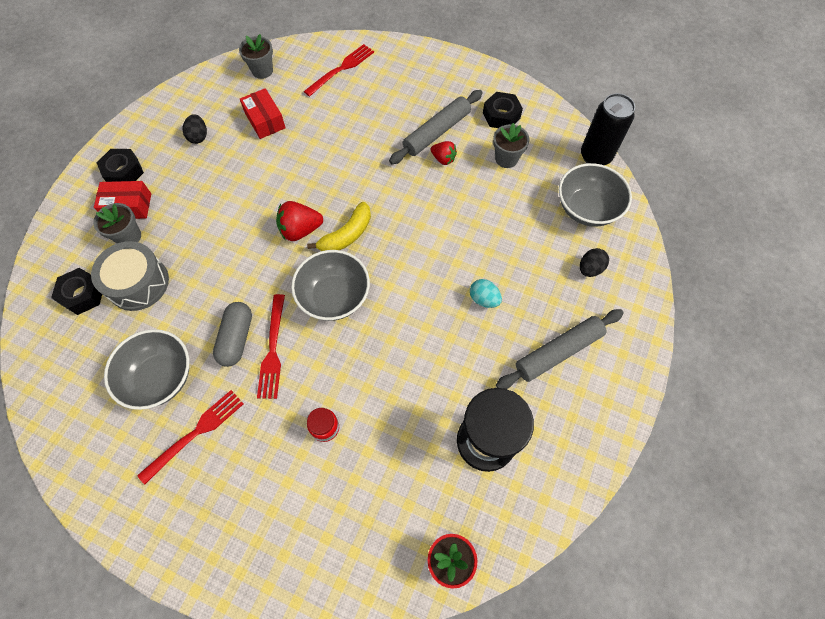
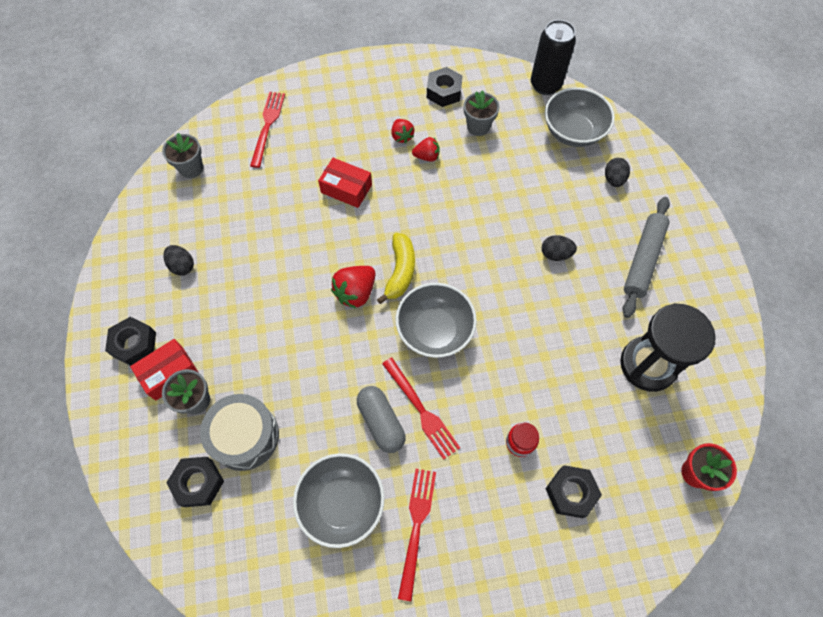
camera: 35 degrees left, 0 degrees up
(265, 120) = (235, 213): red box -> red box (346, 189)
(331, 496) = (571, 493): none -> black nut
(436, 132) = (402, 136): grey rolling pin -> red strawberry
(484, 299) = (555, 254): turquoise egg -> black egg

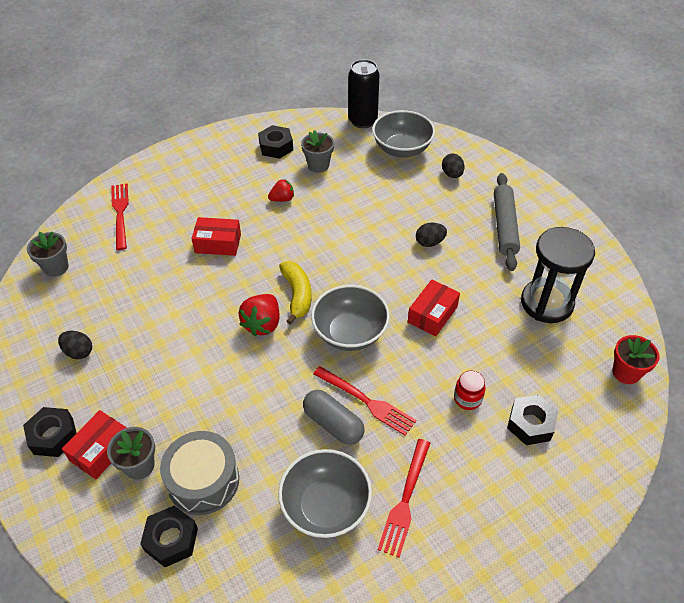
camera: 20 degrees left, 15 degrees down
(402, 136) = (252, 189): red strawberry -> none
(416, 526) = (405, 500): red fork -> red fork turned 150 degrees counterclockwise
(524, 338) = (432, 314): none -> red box

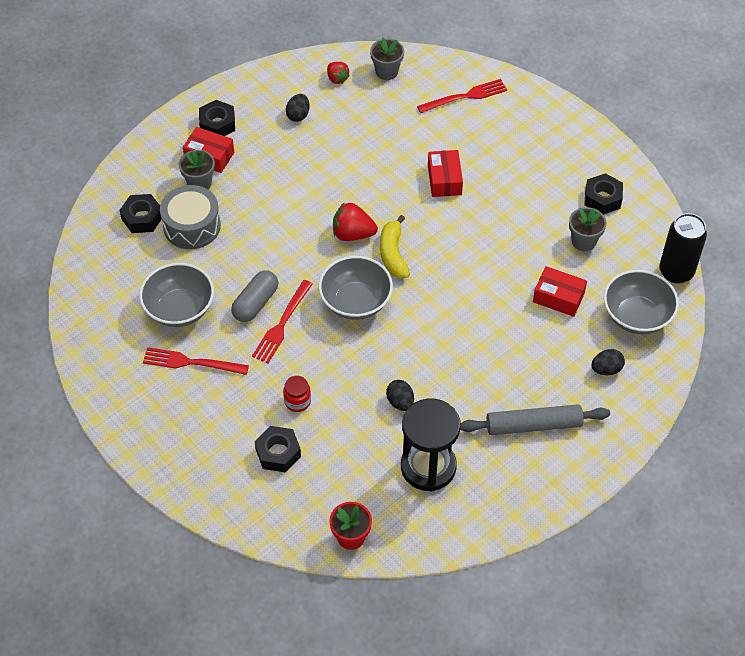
camera: 80 degrees right, 5 degrees up
(282, 199) = (520, 219): red strawberry -> red strawberry (337, 78)
(297, 295) = (393, 254): yellow banana -> yellow banana turned 105 degrees clockwise
(429, 242) = (490, 356): black egg -> black egg (400, 402)
(432, 314) = (391, 366): red box -> red box (558, 297)

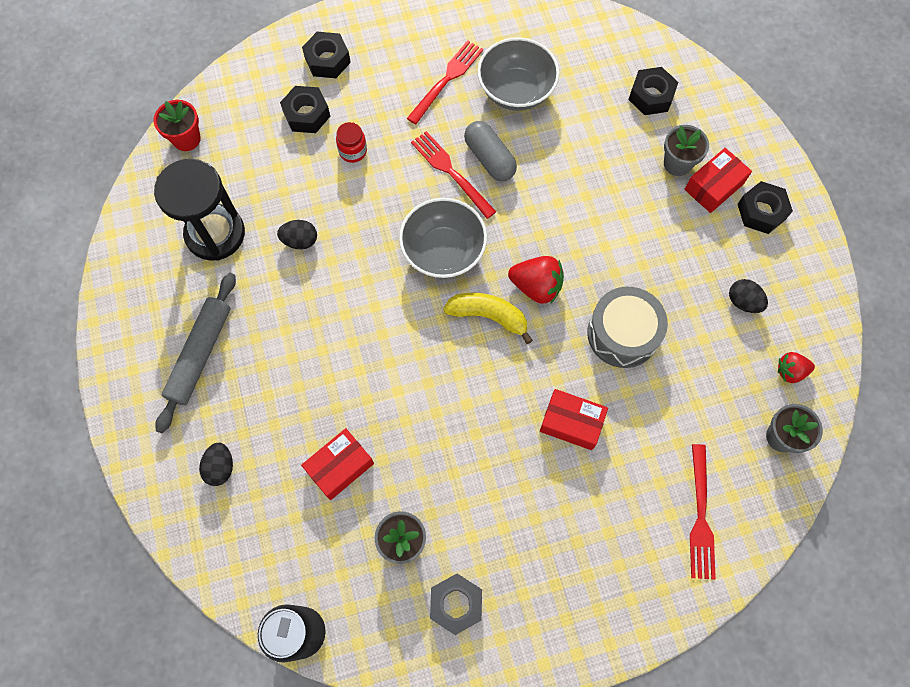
camera: 115 degrees right, 15 degrees up
(192, 226) = (619, 136): grey drum -> grey drum (622, 334)
(213, 463) = (327, 60): none -> black nut
(353, 234) = (536, 287): red strawberry -> red strawberry turned 75 degrees clockwise
(636, 316) = (267, 543): grey bowl -> none

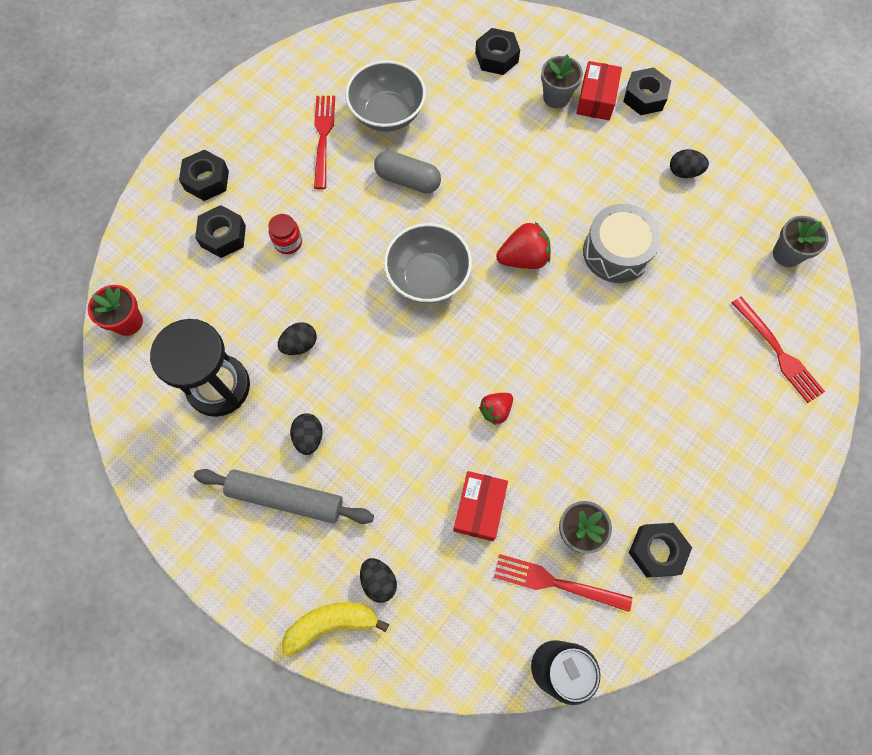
camera: 35 degrees left, 0 degrees up
(200, 354) = (286, 498): grey rolling pin -> grey rolling pin turned 60 degrees counterclockwise
(252, 319) = (309, 437): none -> black egg
(450, 172) = (384, 210): red fork -> red fork (555, 583)
(488, 316) = (504, 305): yellow banana -> yellow banana (331, 624)
(571, 423) = (632, 346): red box -> none
(790, 371) = (755, 202): red strawberry -> red strawberry (496, 410)

